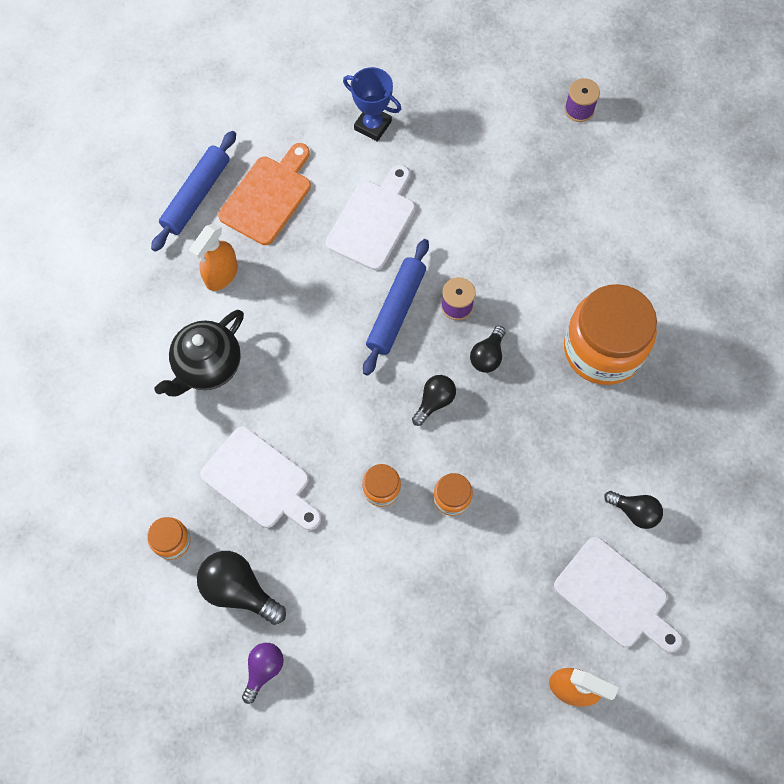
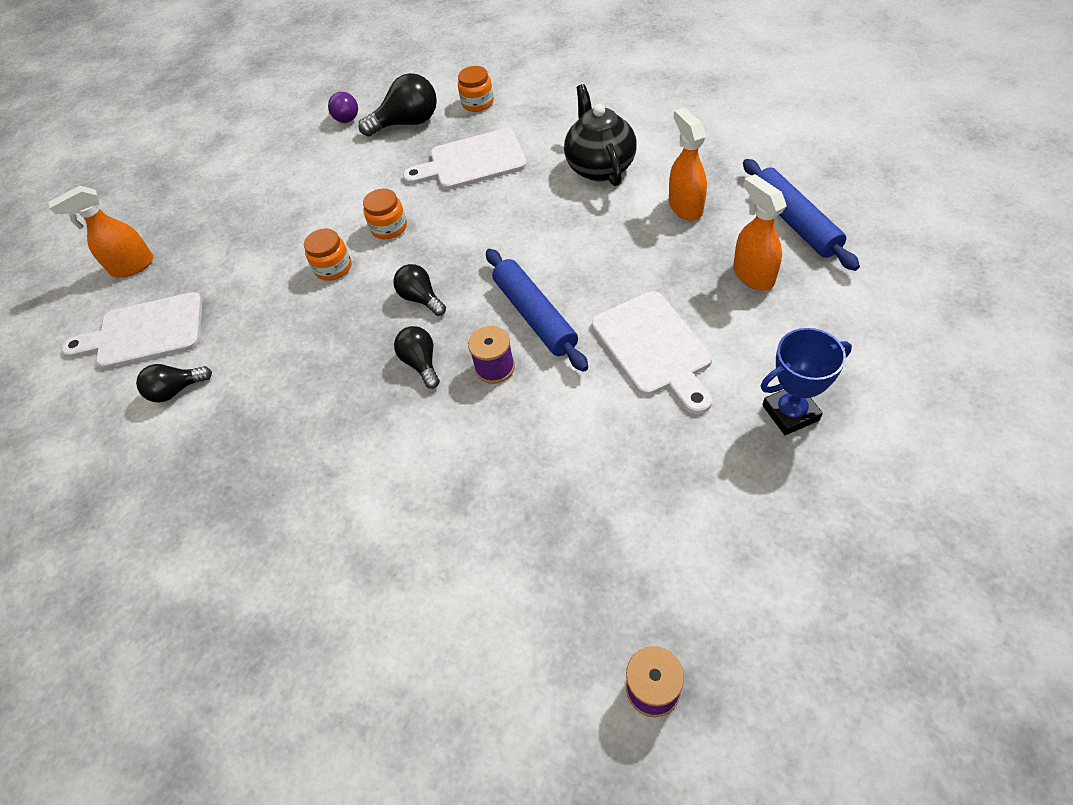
camera: 135 degrees right, 15 degrees down
(268, 196) = (753, 275): orange cutting board -> orange spray bottle
(434, 401) = (421, 298): black light bulb -> black light bulb turned 150 degrees clockwise
(603, 349) = (328, 470): orange jar -> none

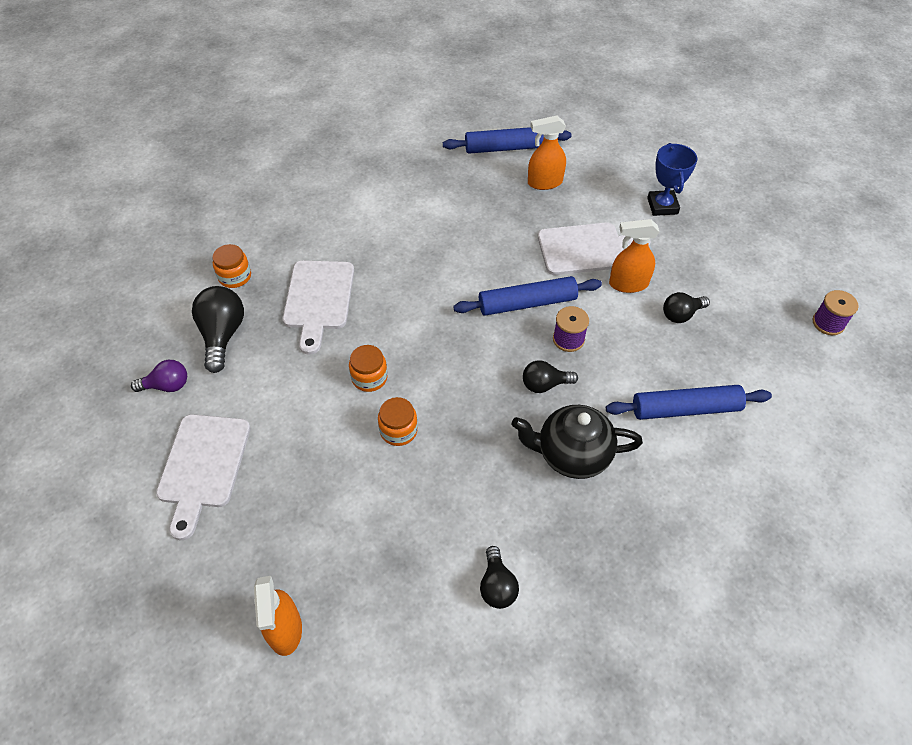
camera: 80 degrees left, 0 degrees up
(144, 332) = (401, 617): white cutting board -> white cutting board (203, 466)
(421, 298) = (473, 371): black light bulb -> black light bulb (681, 314)
(425, 512) = (685, 409): none -> blue rolling pin
(600, 167) = (384, 222): black teapot -> black teapot (572, 454)
(685, 207) = (460, 192): orange spray bottle -> orange spray bottle (628, 284)

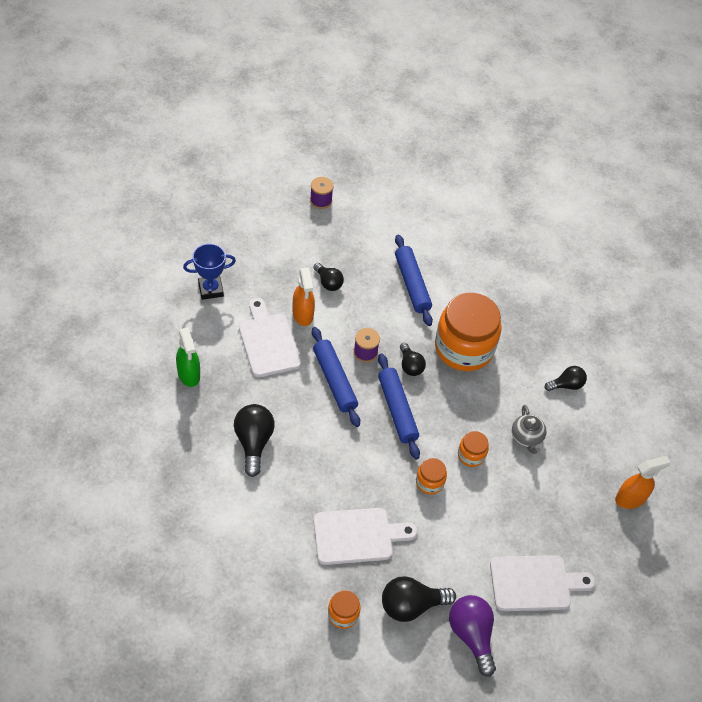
camera: 105 degrees left, 0 degrees up
(167, 385) = (471, 635): purple light bulb -> purple light bulb, size x1.60
(413, 505) = (526, 438): none -> grey teapot
(452, 226) = (253, 442): none -> black light bulb
(506, 148) = (141, 407): blue rolling pin -> blue rolling pin (397, 410)
(544, 182) = (189, 374): orange spray bottle -> green spray bottle
(572, 454) = (464, 348): black teapot -> orange jar

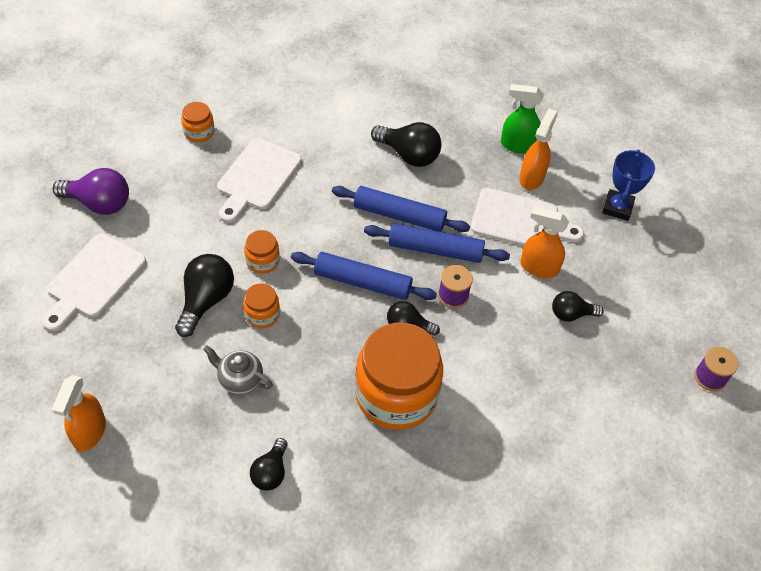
camera: 125 degrees right, 0 degrees up
(218, 351) = (531, 177): none -> orange spray bottle
(411, 605) = (163, 178): black light bulb -> black light bulb (206, 301)
(412, 284) = (521, 398): blue rolling pin -> blue rolling pin (399, 215)

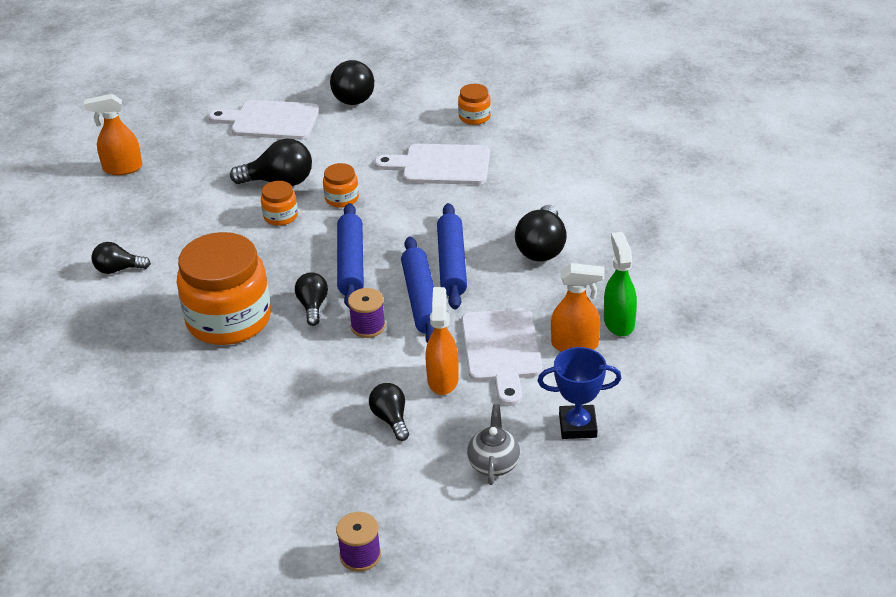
camera: 75 degrees right, 15 degrees down
(99, 203) = (353, 96): purple light bulb -> black light bulb
(240, 379) = (204, 225): grey teapot -> grey teapot (494, 464)

